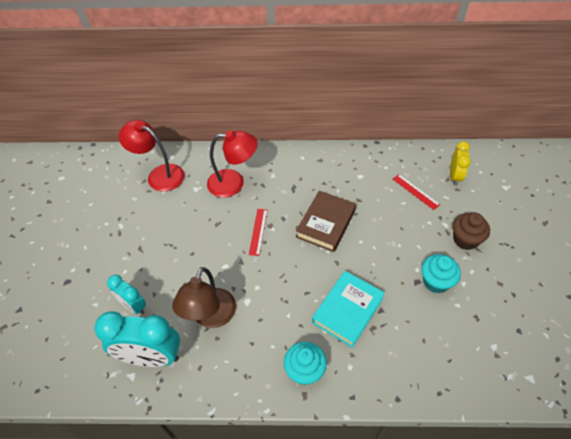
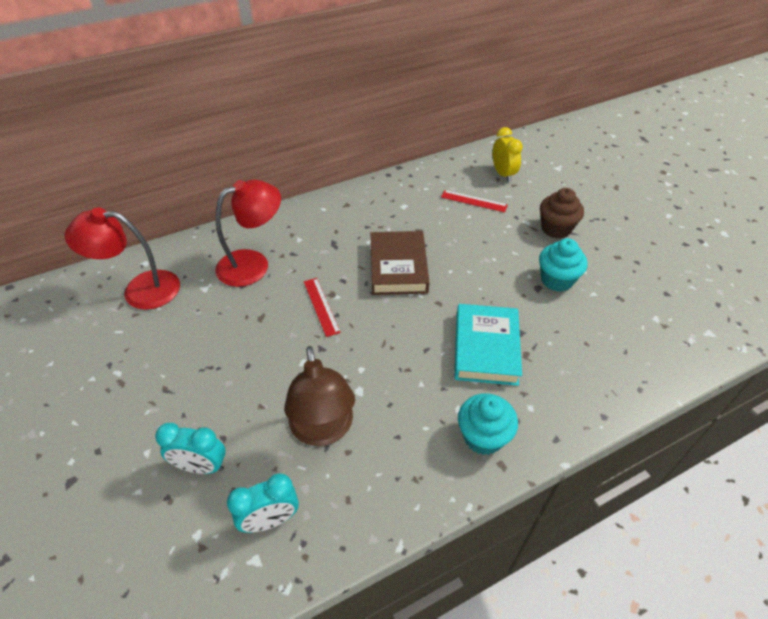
camera: 30 degrees left, 5 degrees down
(151, 357) = (270, 520): turquoise clock -> turquoise clock, size x0.57

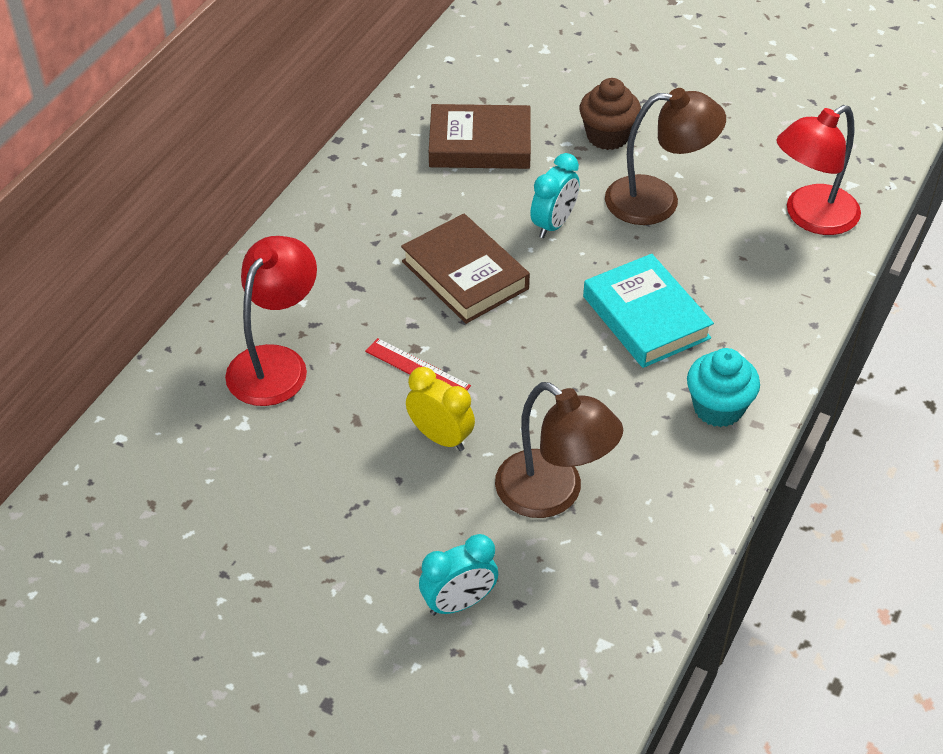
camera: 35 degrees left, 0 degrees up
(140, 290) = (157, 472): red lamp -> red lamp (810, 217)
(270, 520) = (582, 603): turquoise clock -> turquoise clock (553, 224)
(474, 201) = (480, 144): red ruler -> brown book
(503, 174) = (484, 89): yellow clock -> yellow clock (440, 437)
(556, 280) = (658, 201): turquoise cupcake -> brown lamp

